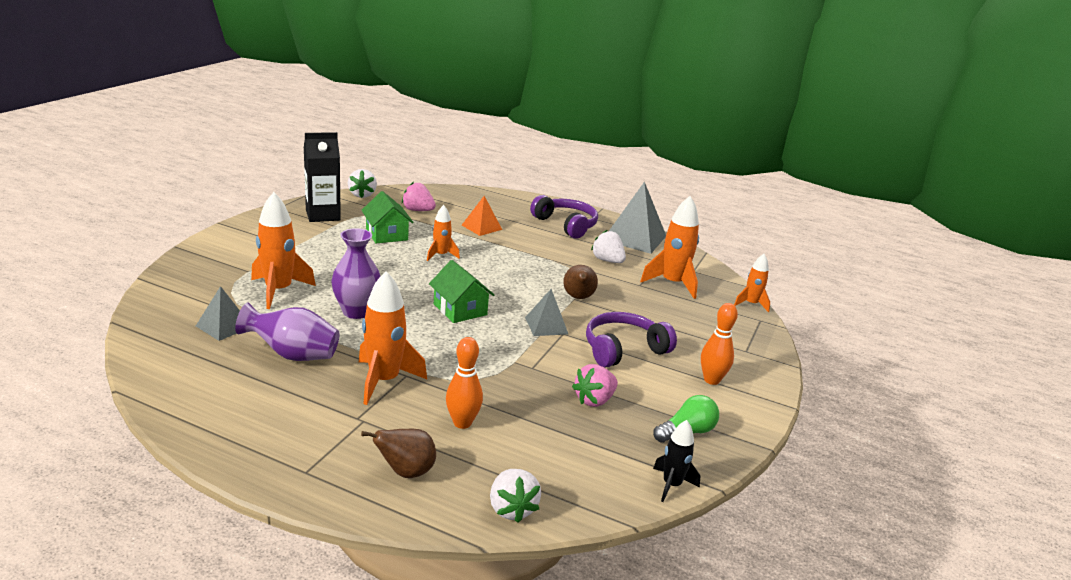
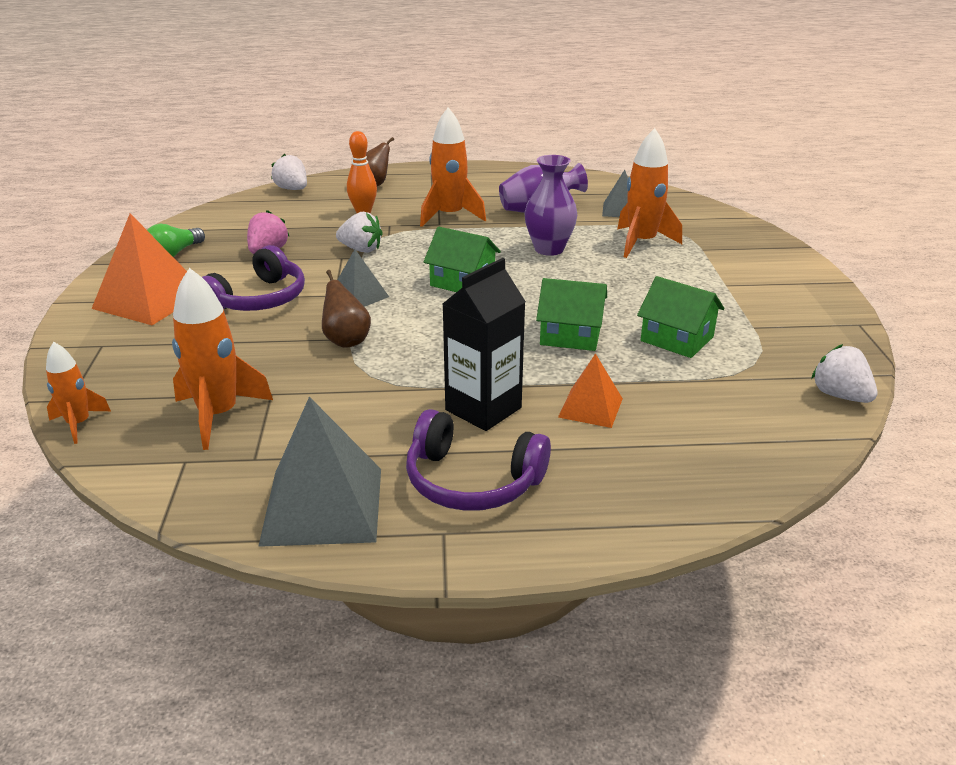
camera: 155 degrees right, 5 degrees up
(323, 215) = (795, 335): black carton -> black carton (483, 409)
(418, 210) = (720, 400): pink strawberry -> none
(441, 255) = (570, 335): orange rocket -> green house
(607, 261) = (343, 421): white strawberry -> white strawberry (361, 249)
(671, 485) = (183, 223): black rocket -> none
(711, 380) = (150, 300): orange bowling pin -> orange pyramid

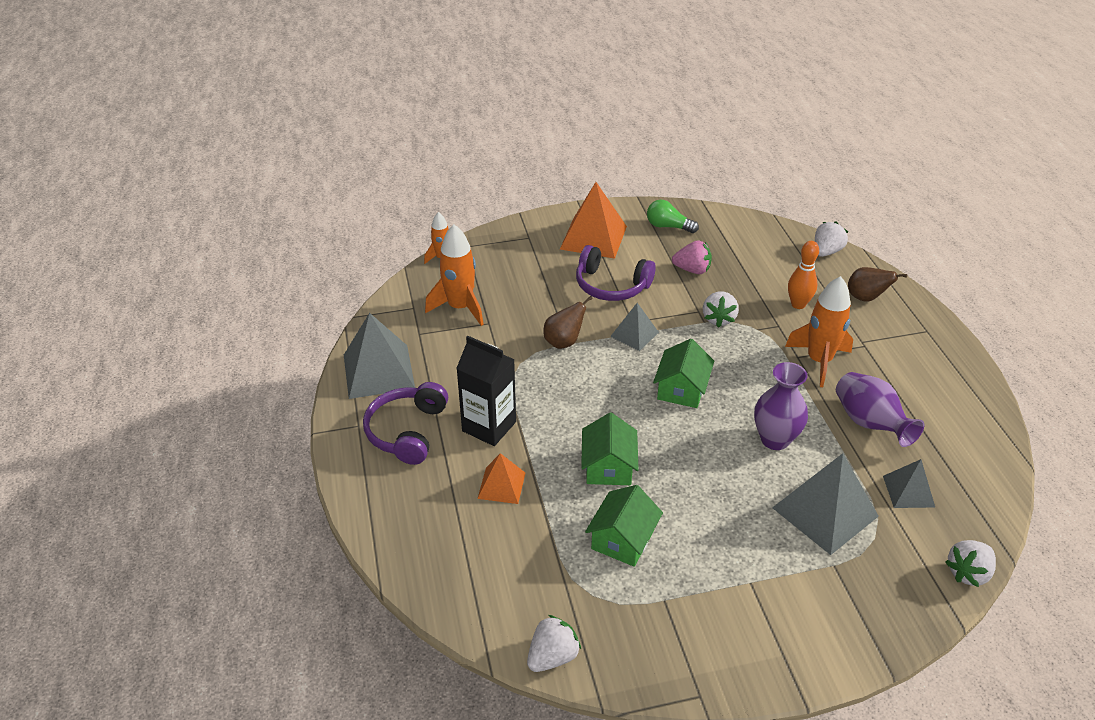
camera: 80 degrees right, 10 degrees up
(642, 243) = (825, 511): orange rocket -> grey pyramid
(706, 206) = (968, 573): none -> white strawberry

